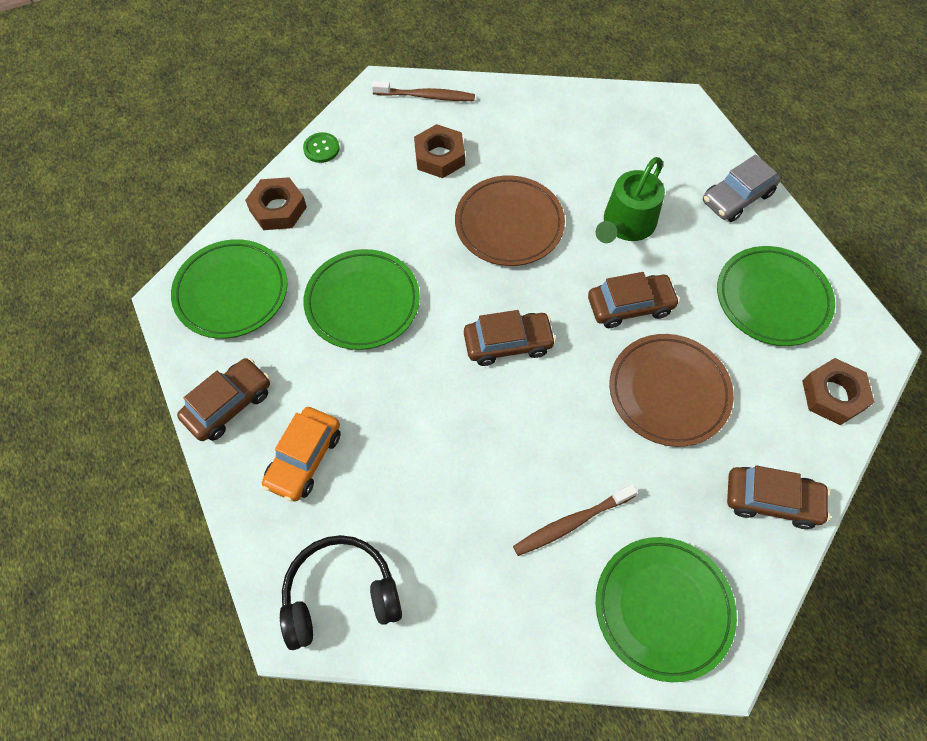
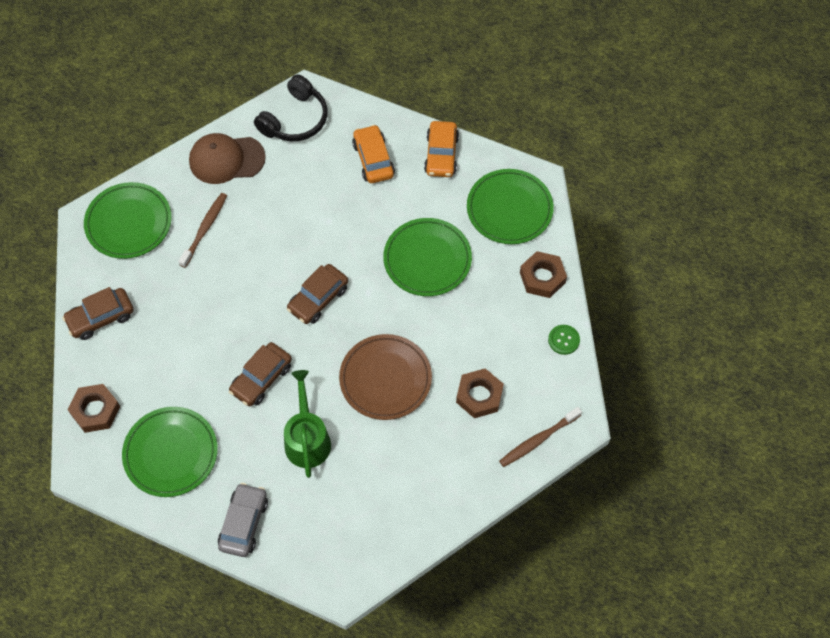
camera: 140 degrees right, 0 degrees up
(229, 404) = (441, 155): brown car -> orange car
(473, 605) = (226, 159): none -> brown cap
(668, 392) = (199, 339): brown plate -> none

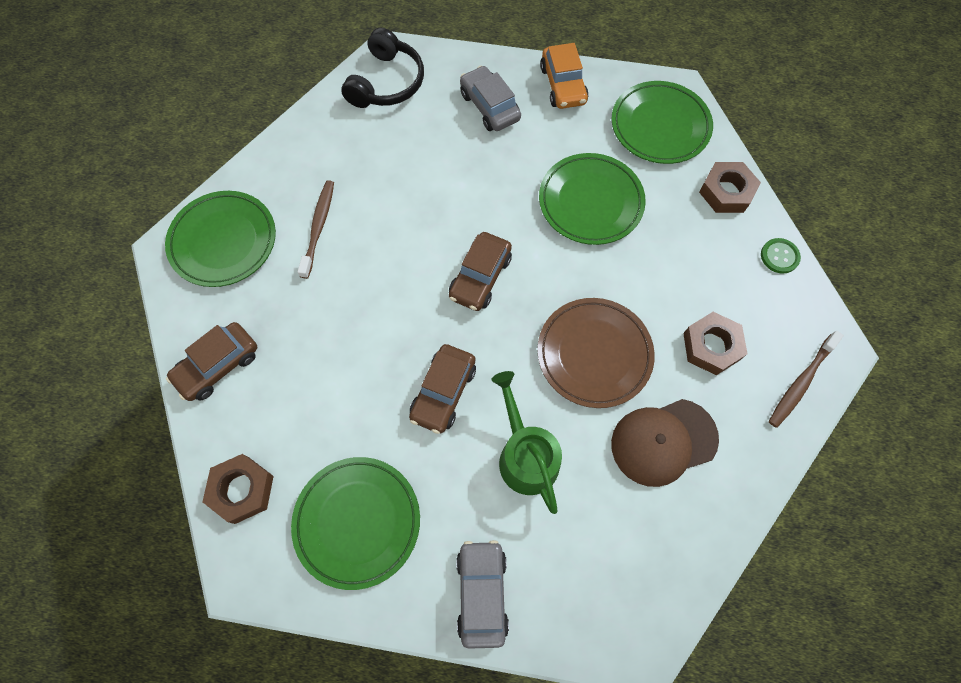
camera: 15 degrees left, 5 degrees up
(226, 159) = (321, 143): brown cap -> brown cap (663, 442)
(373, 159) = (489, 106): orange car -> grey car

